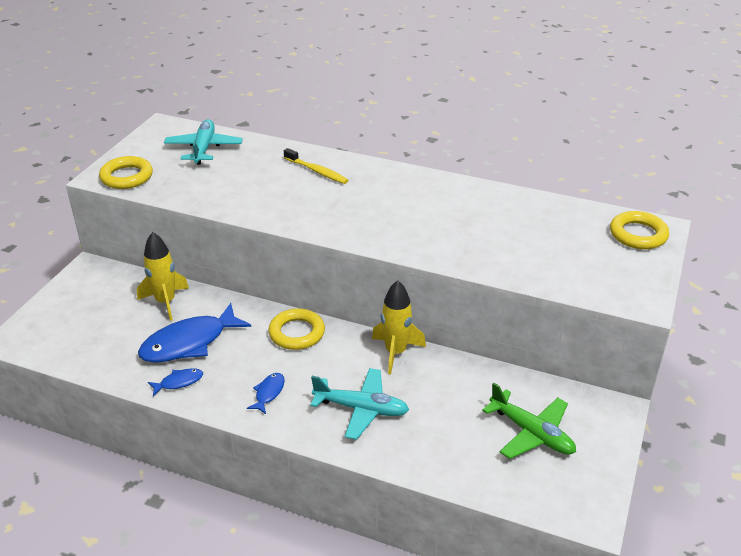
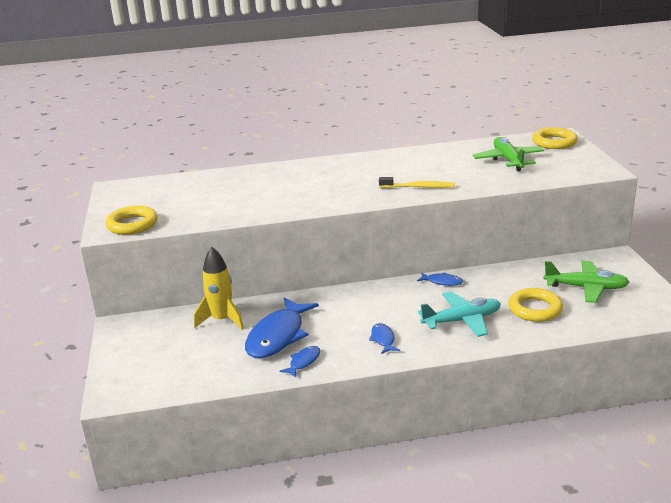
camera: 30 degrees left, 10 degrees down
(204, 148) = (175, 189): turquoise plane -> none
(297, 333) = (356, 298): yellow ring -> yellow ring (535, 309)
(317, 171) = (290, 175): yellow toothbrush -> yellow toothbrush (419, 187)
(395, 352) = (442, 282): yellow rocket -> blue fish
(552, 240) = (508, 160): none -> green plane

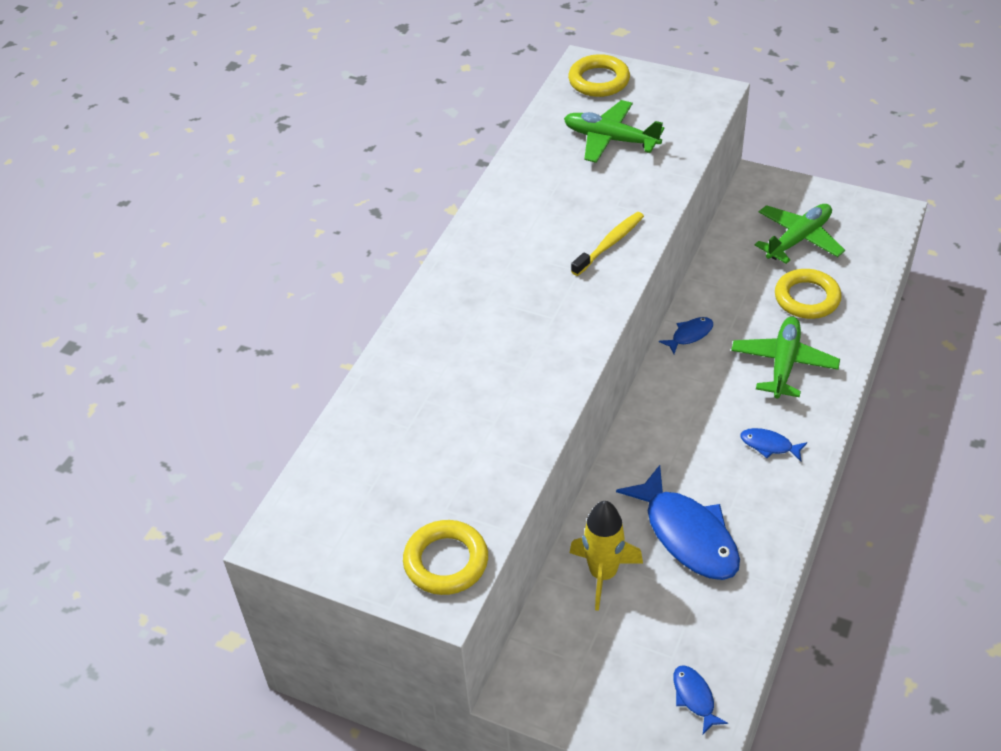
camera: 55 degrees left, 20 degrees up
(303, 362) = (761, 536): blue fish -> blue fish (694, 697)
(462, 320) = (783, 363): turquoise plane -> green plane

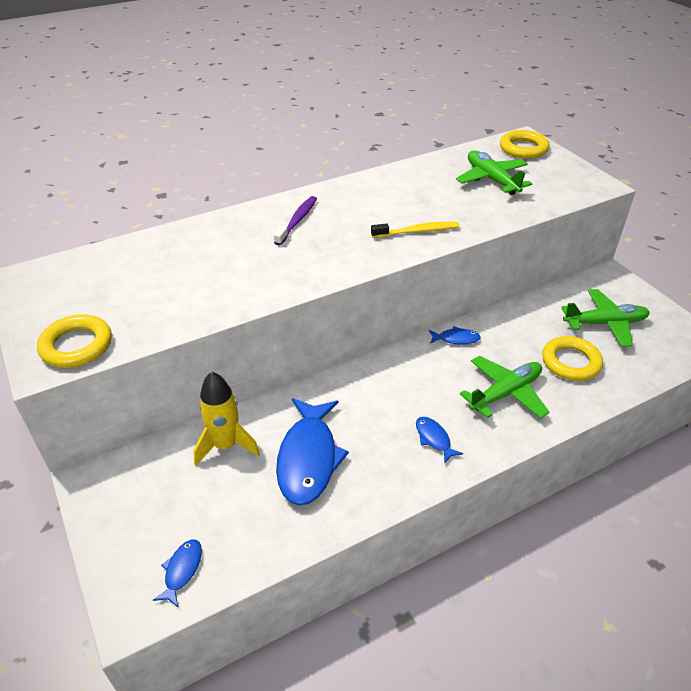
camera: 35 degrees right, 5 degrees down
(479, 298) = (297, 220): none -> purple toothbrush

